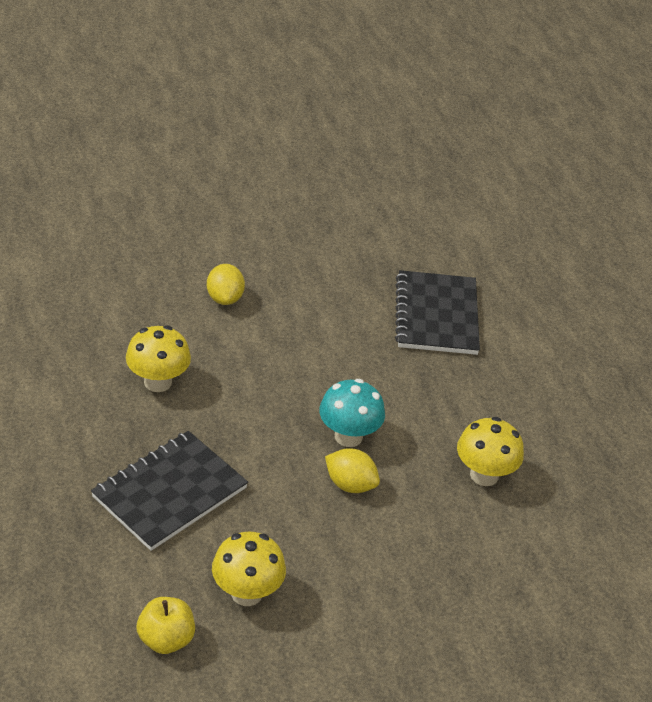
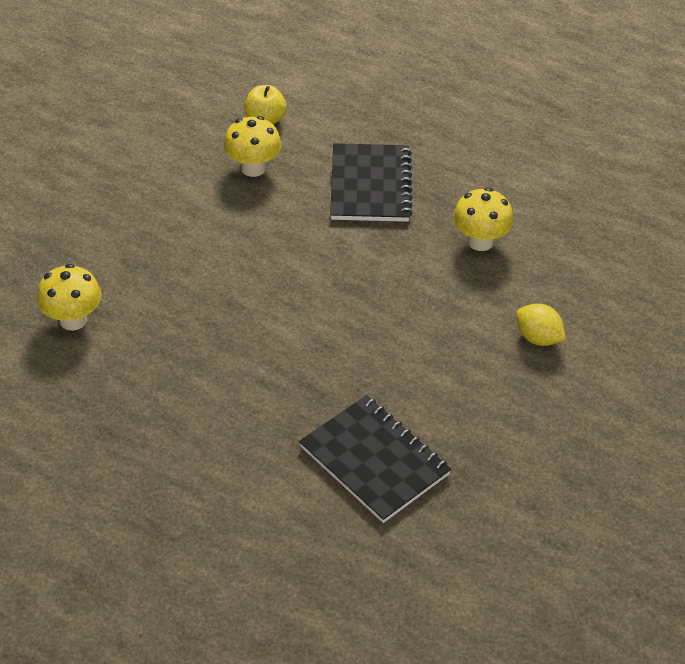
camera: 140 degrees right, 5 degrees up
(348, 436) = (313, 302): turquoise mushroom -> none
(350, 485) = (271, 270): yellow lemon -> none
(484, 475) = (190, 346): yellow mushroom -> yellow mushroom (73, 320)

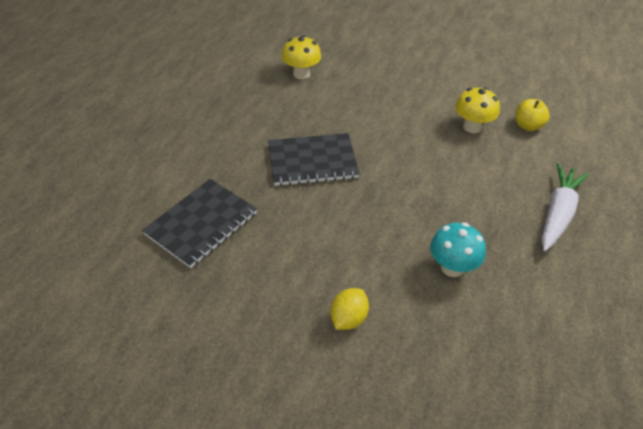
camera: 80 degrees right, 0 degrees up
(370, 185) = (486, 190): black notebook -> black notebook (312, 161)
(417, 140) = (557, 213): none -> white carrot
(480, 241) = (452, 267): yellow mushroom -> turquoise mushroom

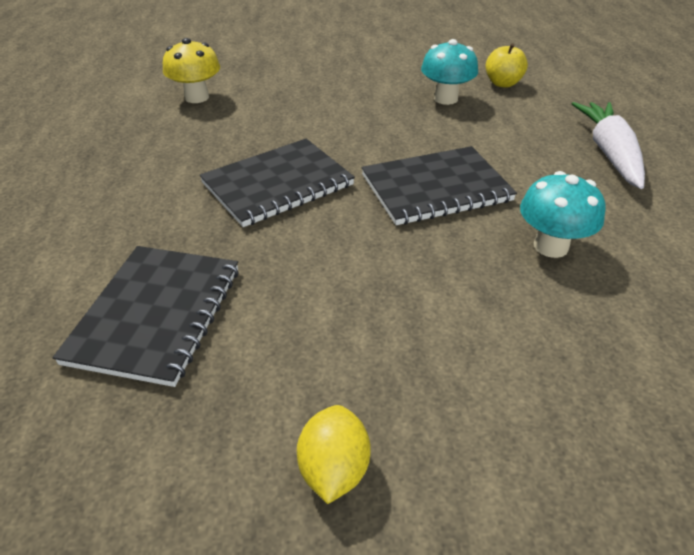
camera: 25 degrees left, 5 degrees down
(348, 318) = (474, 362): yellow lemon -> yellow lemon (334, 469)
(410, 199) = (436, 188): none -> black notebook
(472, 127) = (445, 99): yellow mushroom -> turquoise mushroom

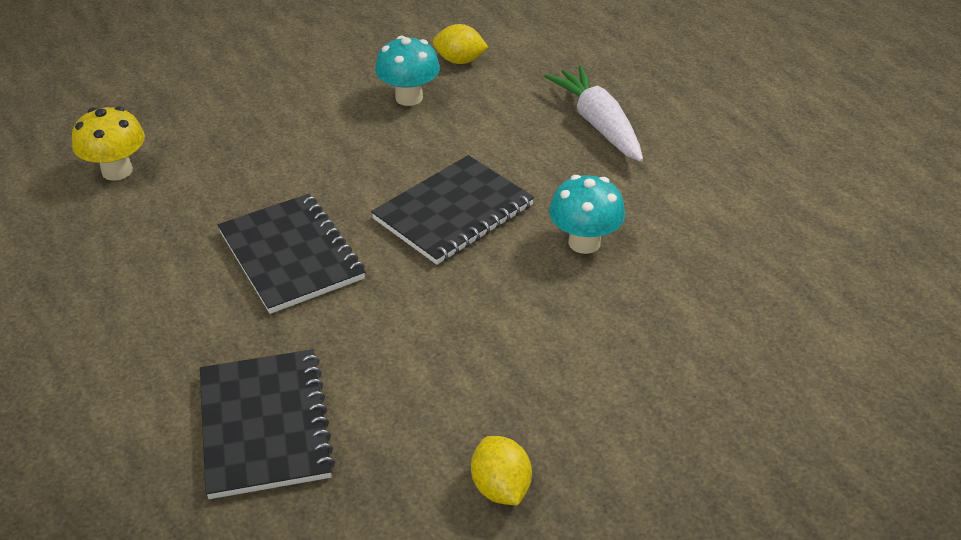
camera: 25 degrees left, 0 degrees up
(277, 184) = (291, 255): black notebook -> black notebook turned 60 degrees counterclockwise
(502, 83) = (459, 61): yellow apple -> yellow lemon

